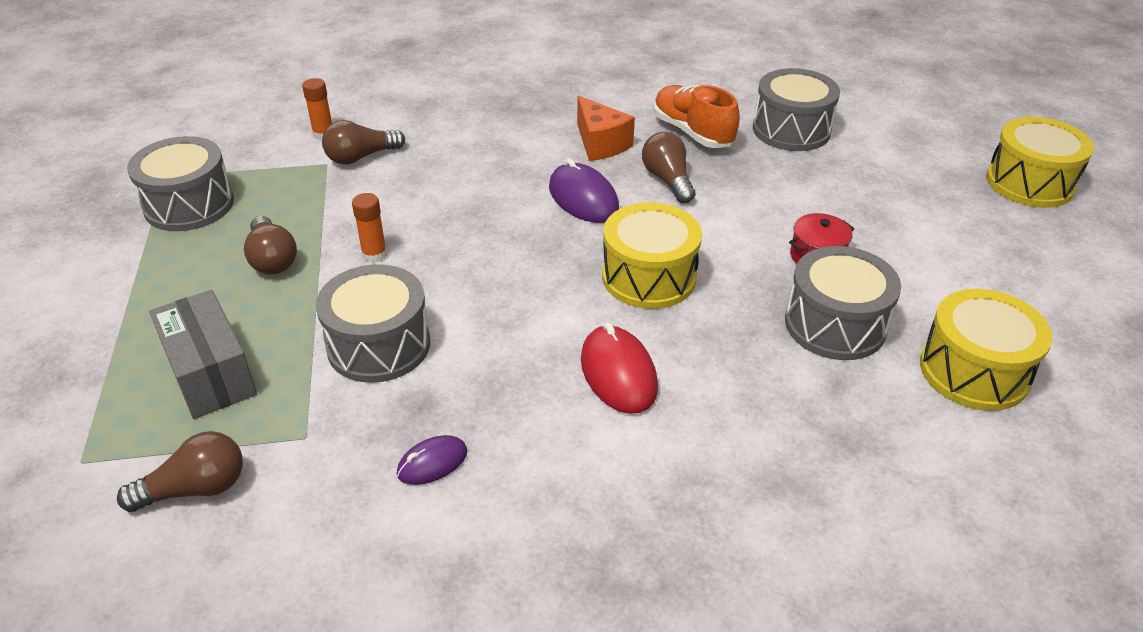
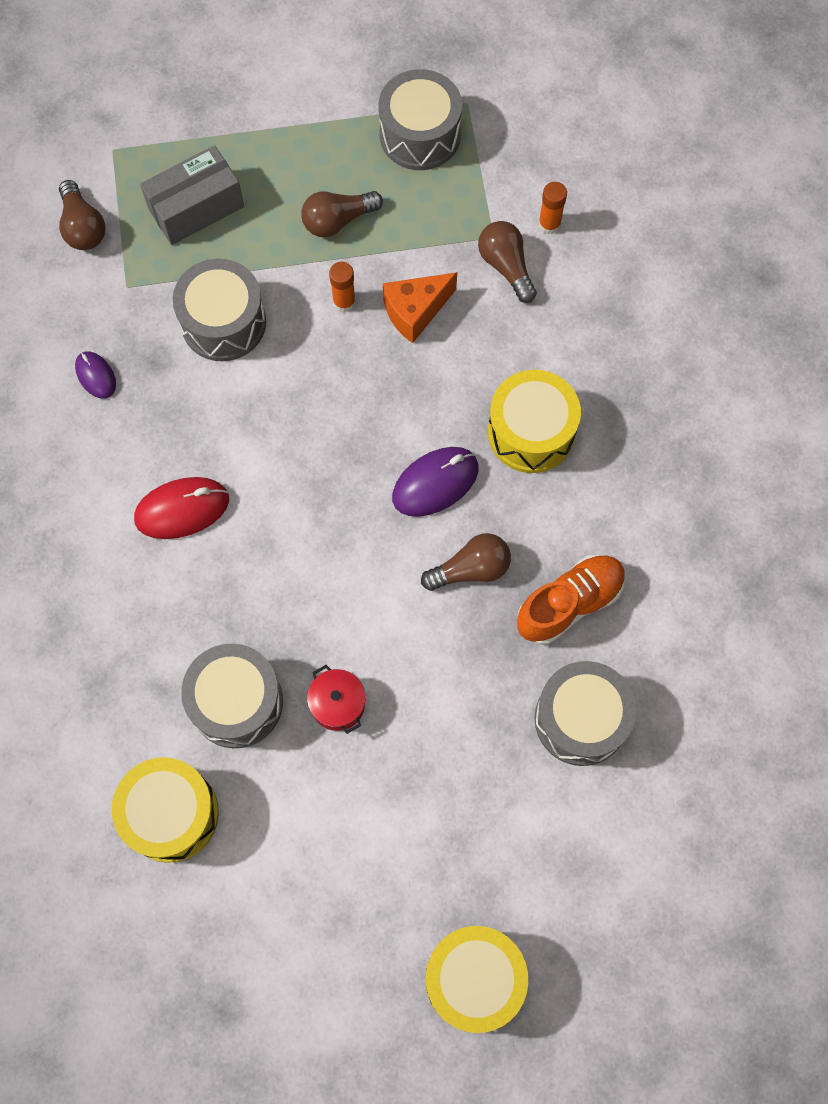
camera: 90 degrees right, 30 degrees up
(600, 144) = (540, 502): orange cheese -> orange cheese (415, 312)
(649, 277) = (308, 541): yellow drum -> yellow drum (531, 432)

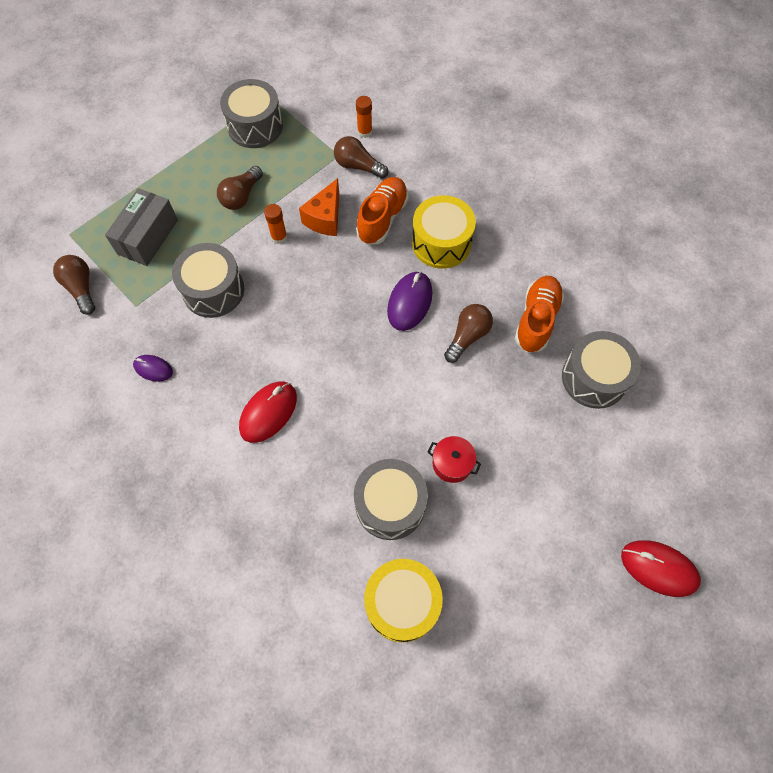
camera: 35 degrees left, 5 degrees down
(83, 227) = (81, 288): brown light bulb -> brown light bulb turned 150 degrees counterclockwise
(474, 979) = (659, 568): yellow drum -> red mouse
(484, 355) = (382, 218): none -> orange shoe

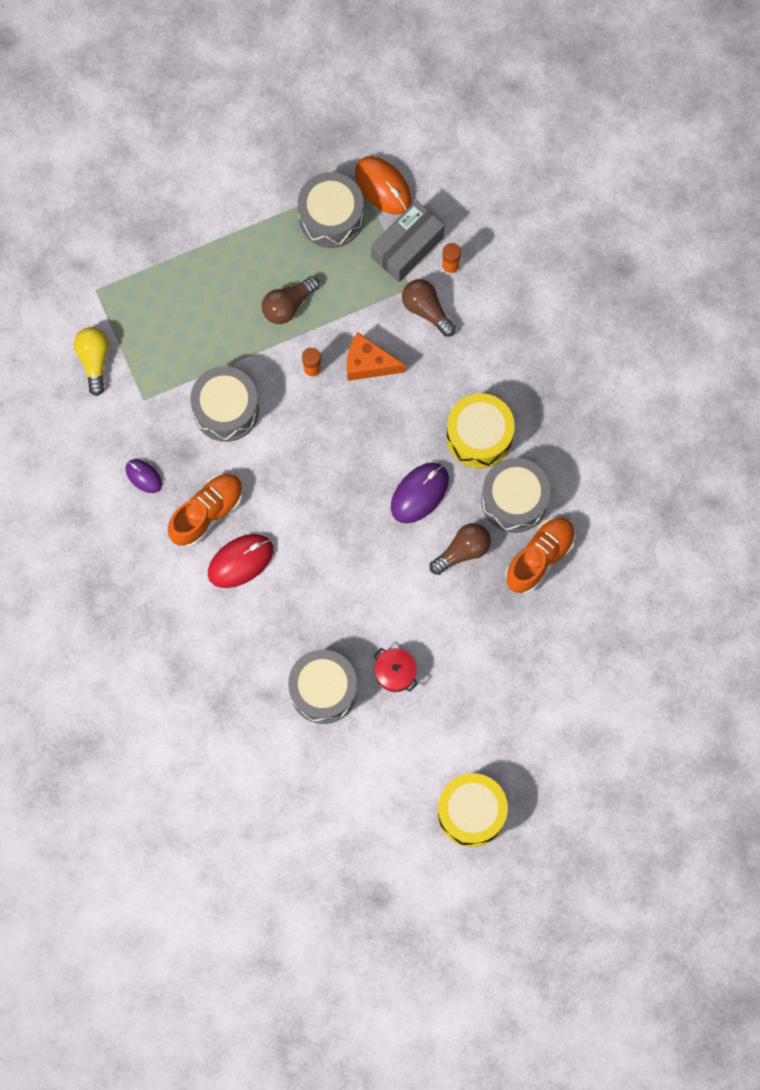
camera: 20 degrees right, 10 degrees up
(81, 288) = (94, 360): brown light bulb -> yellow light bulb
(148, 237) = (176, 322): grey box -> grey box (407, 247)
(289, 95) = (383, 186): none -> orange mouse
(325, 218) = (368, 364): orange cheese -> orange cheese turned 60 degrees clockwise
(382, 218) = (428, 385): orange shoe -> orange shoe (207, 513)
(402, 603) = (301, 779): yellow drum -> yellow drum (471, 812)
(594, 378) = (568, 638): grey drum -> grey drum (514, 500)
(659, 568) = (541, 833): red mouse -> none

